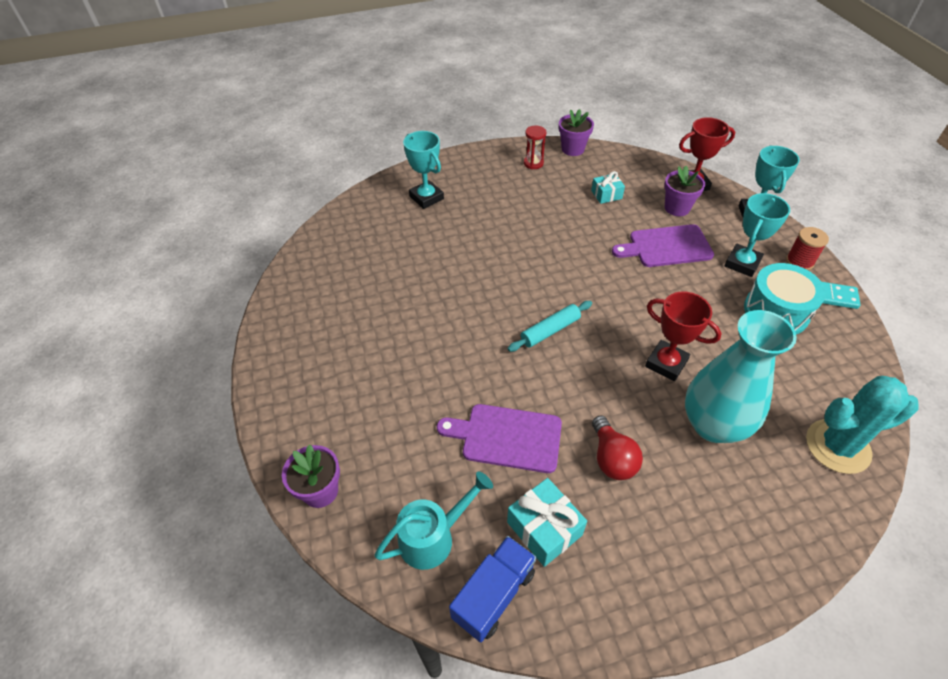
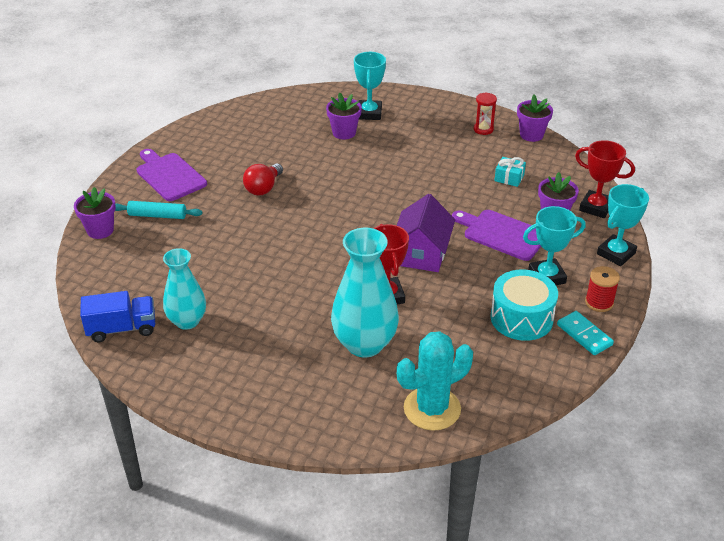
camera: 40 degrees right, 10 degrees down
(429, 228) = (344, 133): none -> purple flower pot
(434, 537) = (127, 286): turquoise watering can -> none
(507, 437) = (228, 269): purple cutting board -> purple cutting board (169, 176)
(544, 528) = (187, 321): turquoise gift -> turquoise vase
(550, 330) = (337, 233): turquoise rolling pin -> turquoise rolling pin (157, 215)
(611, 458) = (273, 317): red light bulb -> red light bulb (263, 188)
(637, 304) = (421, 254): none -> purple house
(837, 446) = (432, 409): turquoise cactus -> turquoise cactus turned 60 degrees counterclockwise

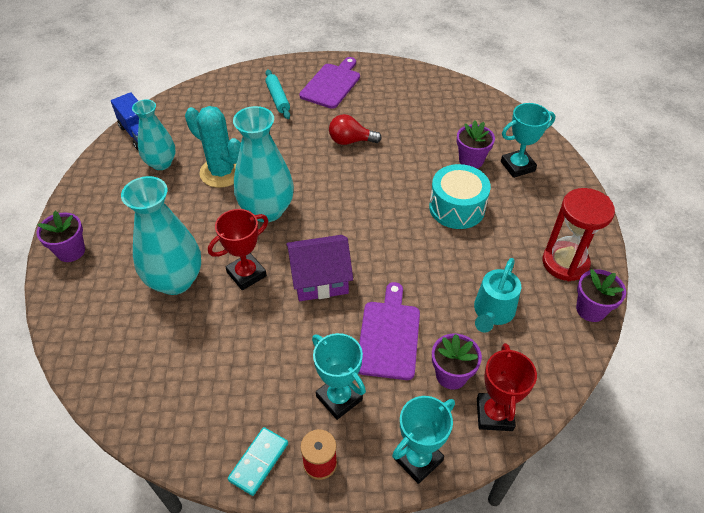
camera: 65 degrees right, 10 degrees up
(100, 230) = (244, 78): purple flower pot -> purple flower pot (71, 251)
(315, 263) = (267, 210): none -> turquoise vase
(432, 409) = (107, 358): turquoise cactus -> turquoise cactus (222, 172)
(483, 129) = (565, 263): red hourglass -> red hourglass, size x1.91
(509, 178) = (492, 313): turquoise gift -> turquoise watering can
(521, 318) = (261, 393): turquoise drum -> turquoise drum (457, 208)
(616, 253) = (418, 459): turquoise trophy -> turquoise trophy turned 60 degrees counterclockwise

